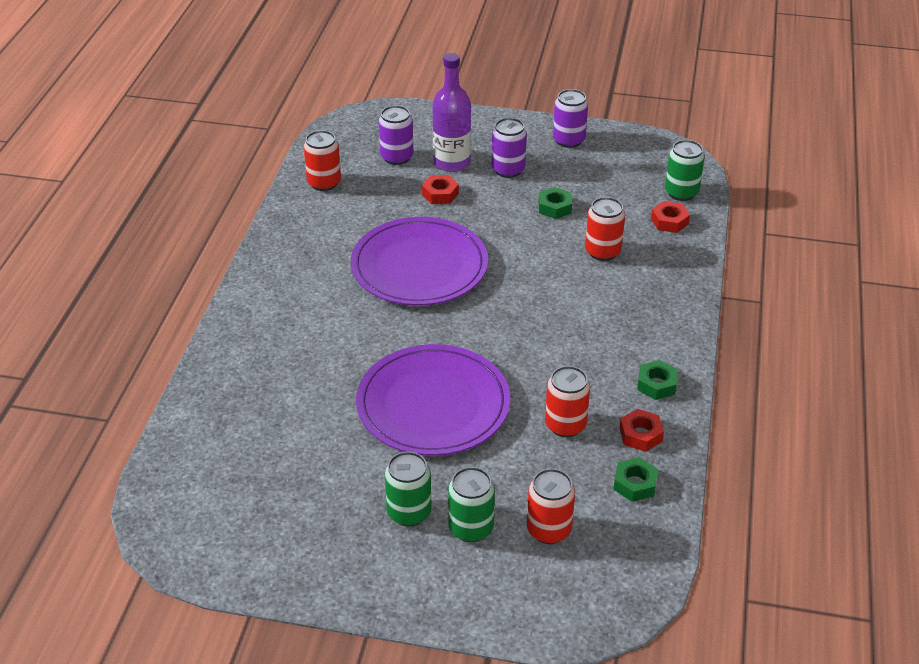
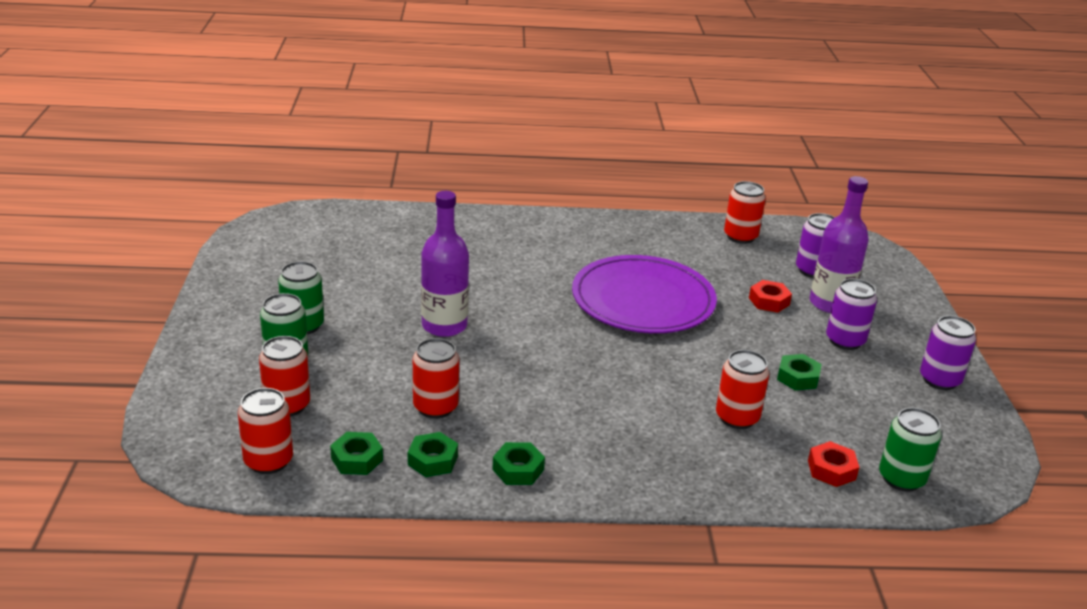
camera: 75 degrees right, 10 degrees down
(433, 404) = (444, 326): purple plate -> purple bottle
(632, 545) = (268, 461): none -> red can
(640, 435) = (433, 460): red nut -> green nut

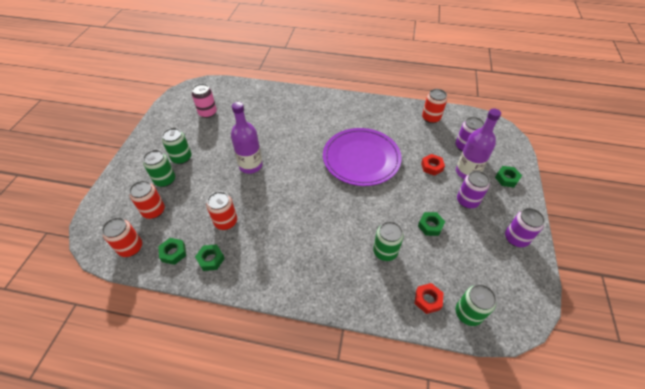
camera: 15 degrees right, 20 degrees up
(322, 256) = (207, 113): none -> pink can
(518, 469) = (252, 272): green nut -> green nut (506, 179)
(737, 418) = (385, 251): red can -> green can

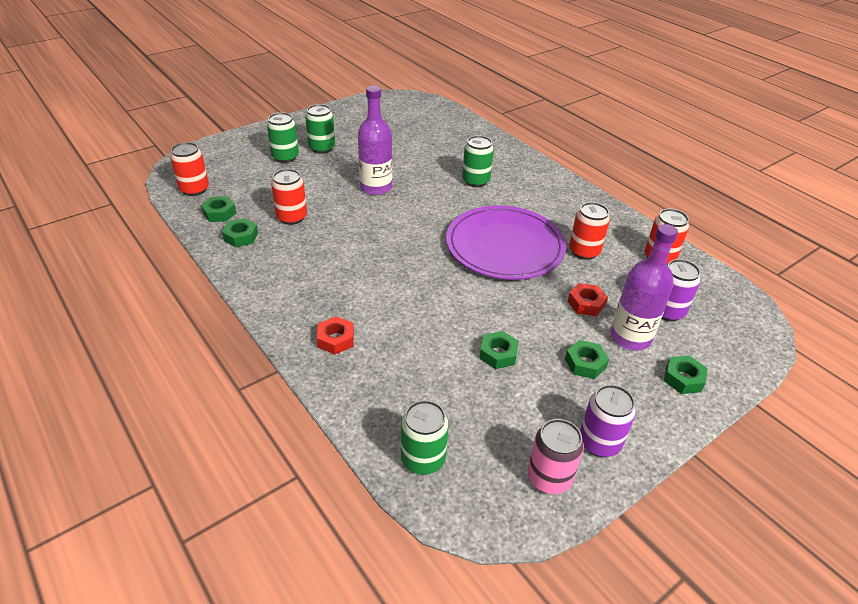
camera: 40 degrees right, 10 degrees down
(154, 211) = (246, 174): red can -> red can (584, 251)
(207, 113) = (394, 125): pink can -> pink can (549, 478)
(385, 251) = (410, 340): green can -> green can (476, 181)
(427, 300) = (394, 412): red nut -> red nut (336, 339)
(467, 201) = (585, 363): purple can -> green nut

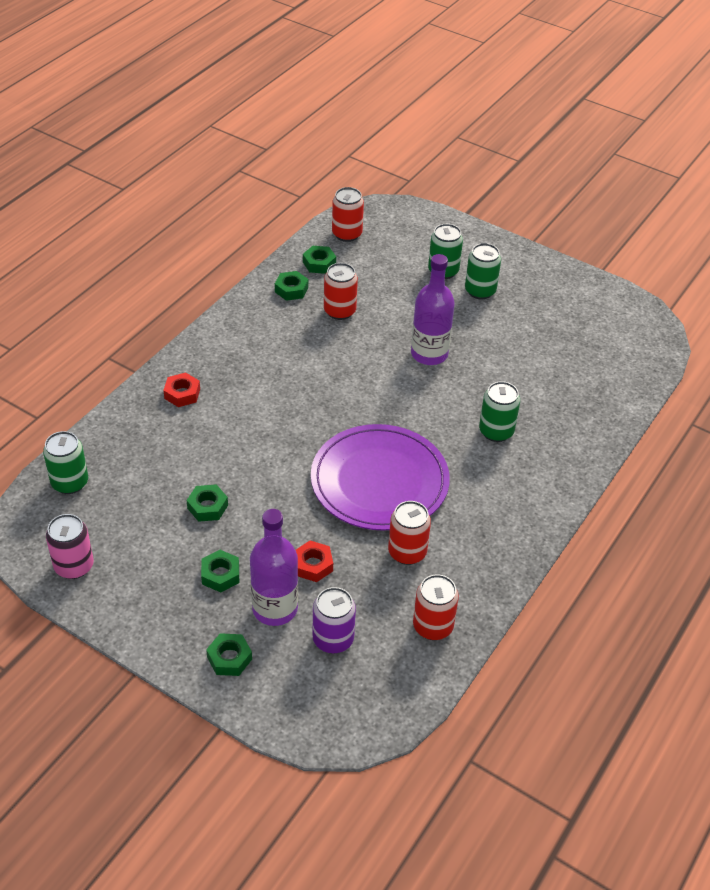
camera: 70 degrees right, 5 degrees up
(599, 442) = (123, 597): purple can -> none

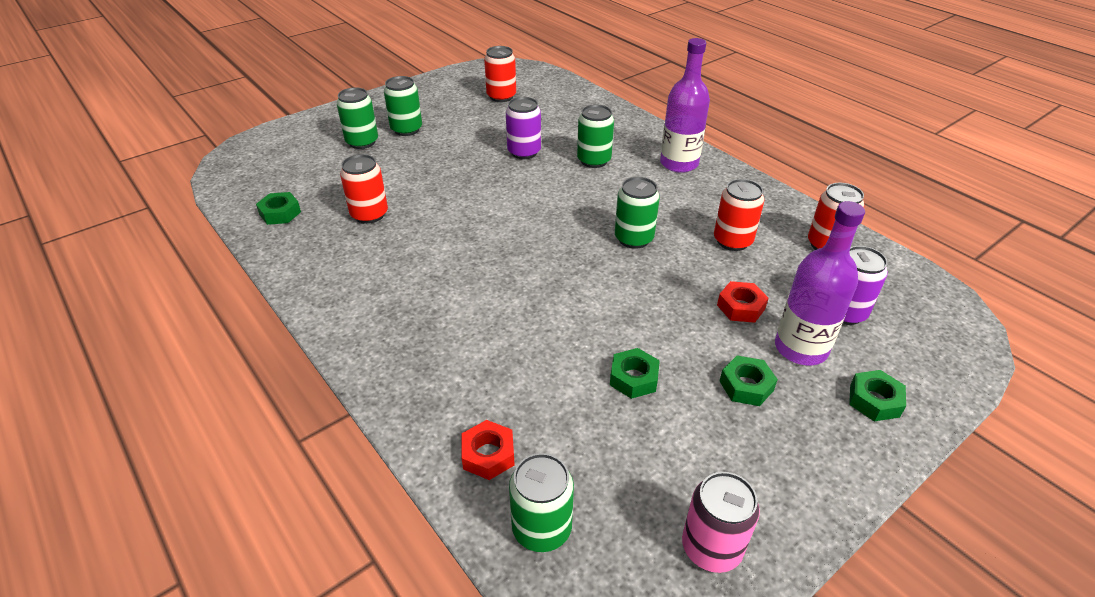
camera: 70 degrees left, 5 degrees down
(182, 394) = (424, 368): red nut -> red nut (488, 454)
(291, 289) = (306, 241): green nut -> none
(347, 234) = (250, 185): red can -> red can (501, 96)
(379, 481) = (633, 238): purple plate -> green can
(429, 354) = (472, 173): purple bottle -> purple bottle (679, 163)
(484, 379) = (524, 152): none -> purple can

